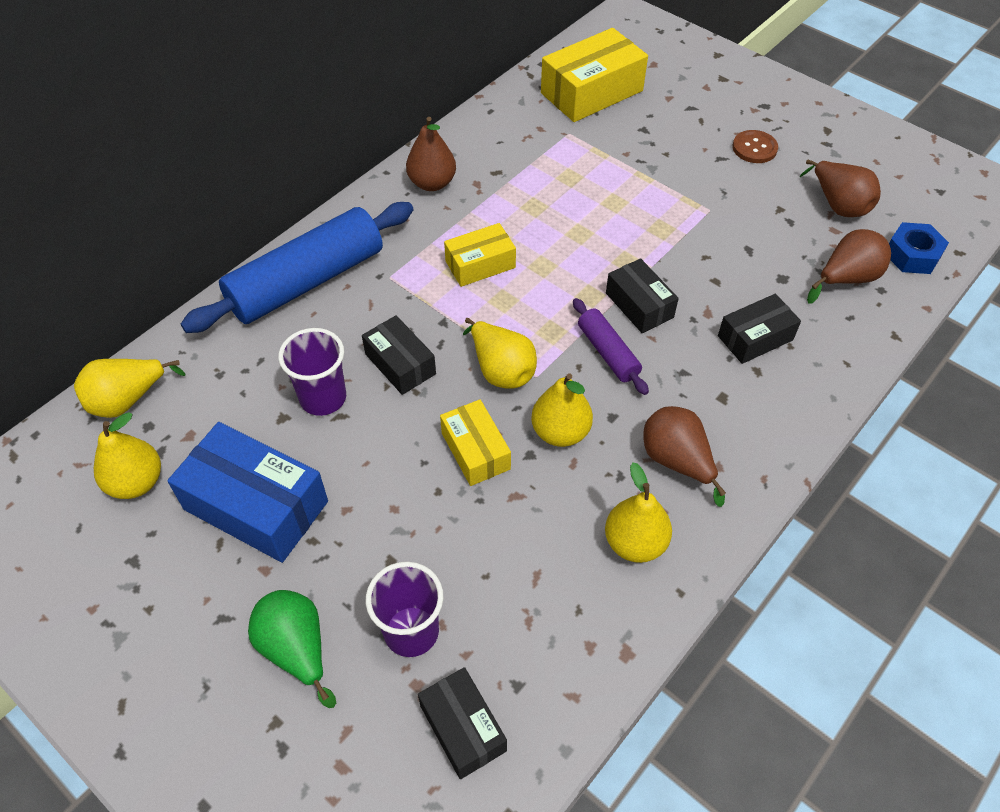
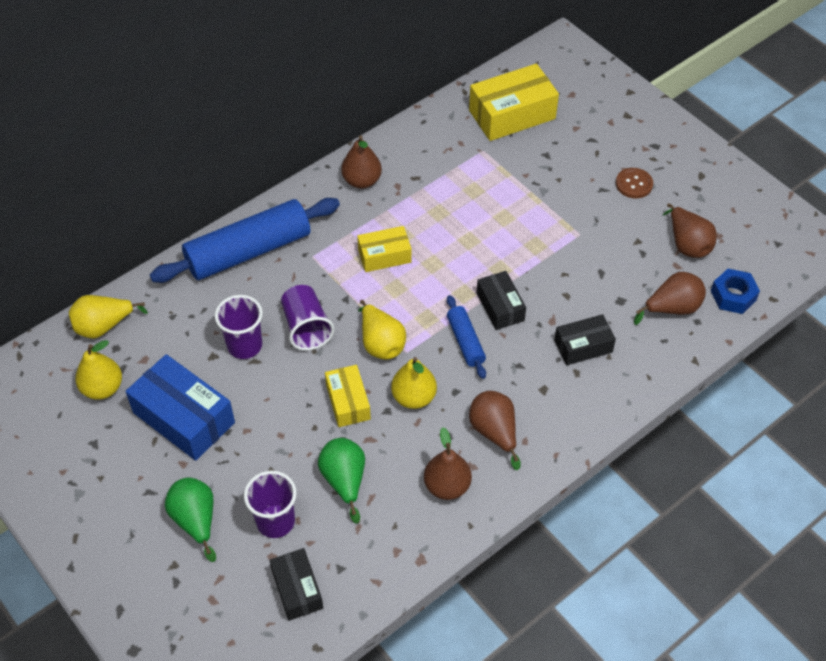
camera: 10 degrees right, 0 degrees up
(400, 364) = (306, 327): black box -> purple cup
(495, 558) = (344, 480): none -> green pear
(608, 352) = (465, 341): purple rolling pin -> blue rolling pin
(635, 543) = (447, 486): yellow pear -> brown pear

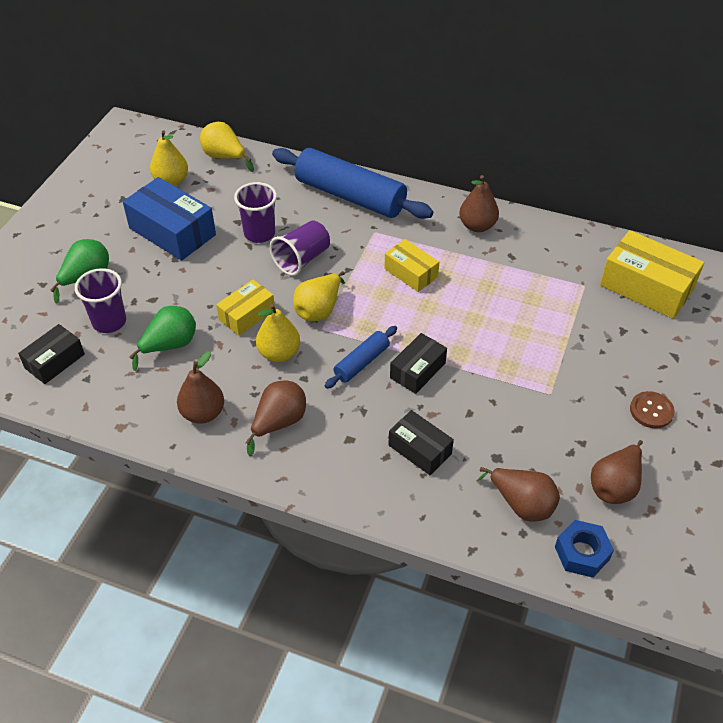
camera: 60 degrees right, 5 degrees down
(183, 418) = (172, 231): blue box -> blue box turned 60 degrees counterclockwise

